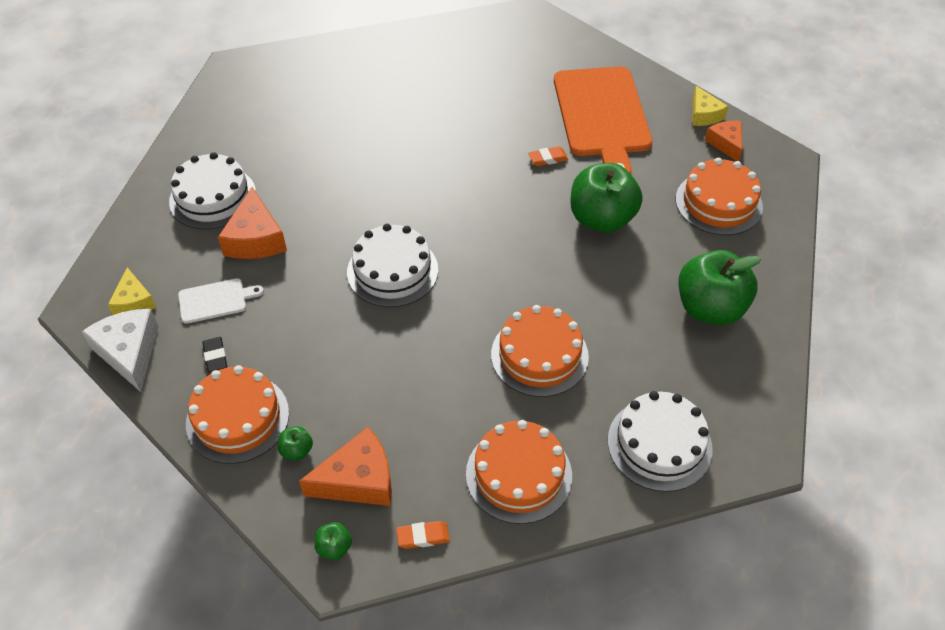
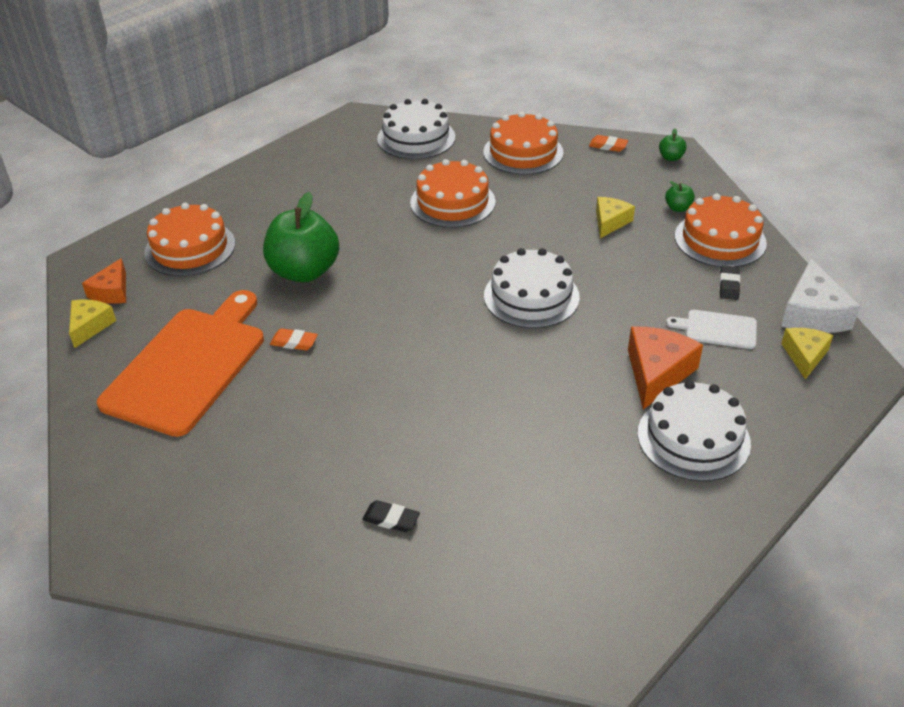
camera: 150 degrees left, 10 degrees down
(358, 480) = (638, 181): orange cheese -> none
(362, 395) = (610, 222): none -> yellow cheese
(387, 81) = (391, 519): none -> black eraser
(710, 308) = (294, 187): green apple -> none

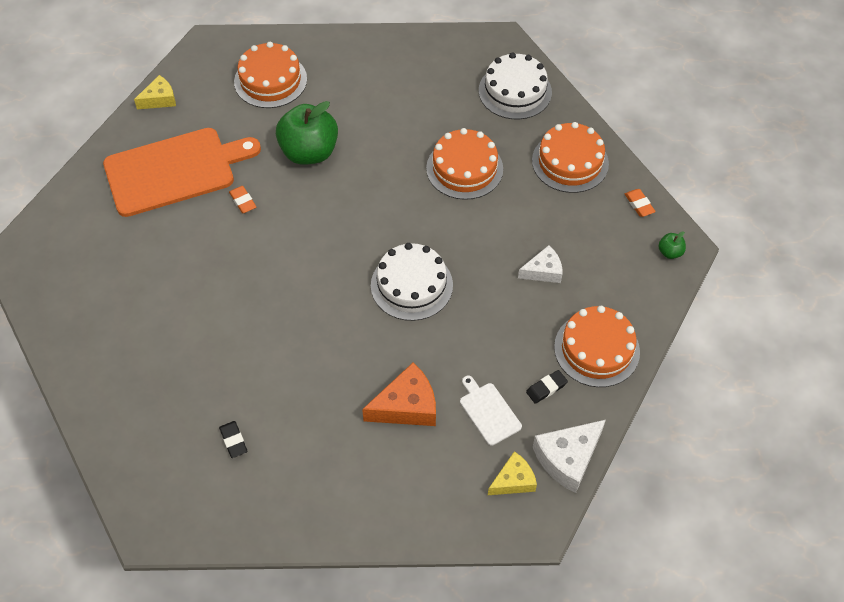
camera: 45 degrees right, 15 degrees up
(112, 291) = (196, 81): orange cheese -> none
(391, 519) = (153, 360): black eraser -> black eraser (233, 441)
(610, 222) = (543, 271): yellow cheese -> white cheese
(678, 208) = (607, 299): green apple -> none
(693, 438) = (364, 465): white cake -> none

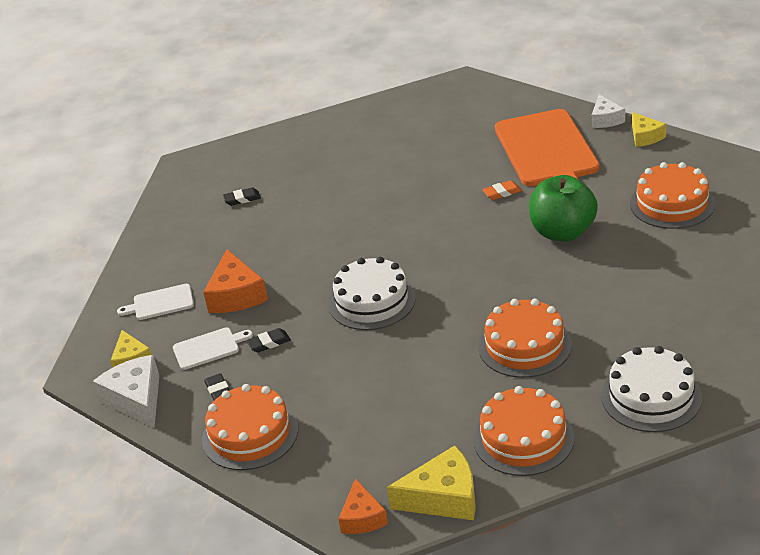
camera: 105 degrees right, 20 degrees down
(422, 478) = (160, 303): none -> white cutting board
(477, 360) = (269, 343): none -> black eraser
(543, 271) = (364, 400): white cheese -> white cheese (605, 119)
(639, 204) = (443, 497): orange eraser -> yellow cheese
(670, 252) = (362, 517): green apple -> orange cheese

